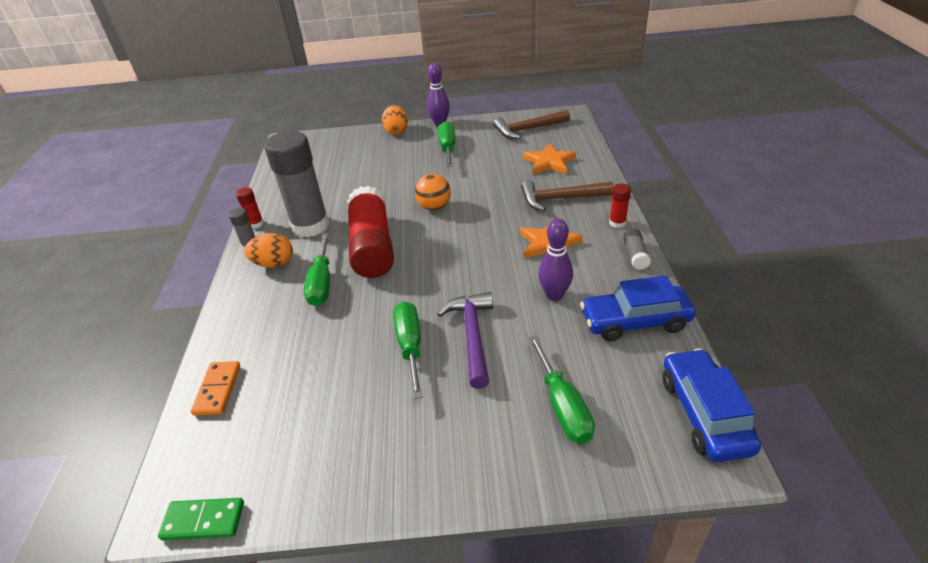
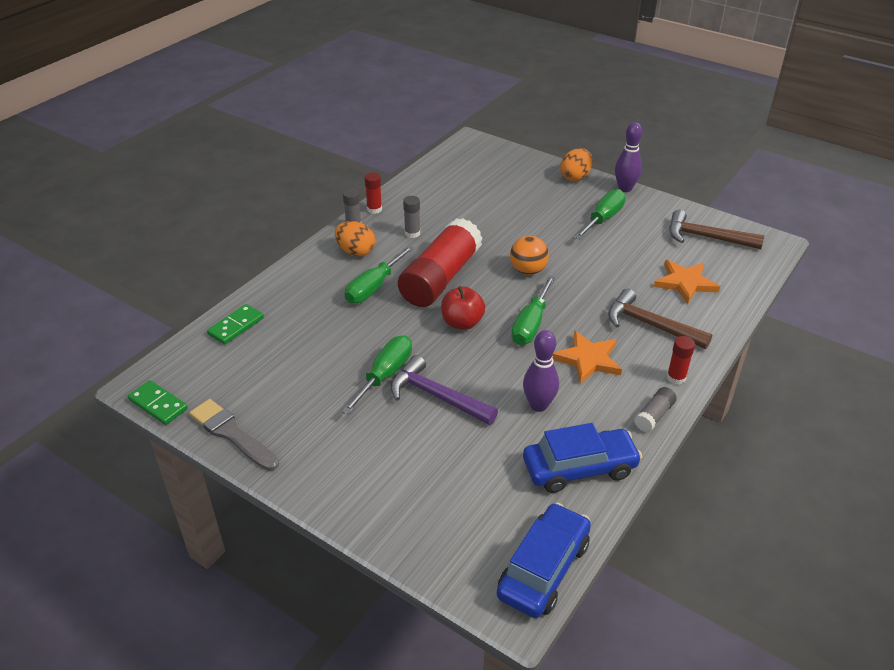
camera: 35 degrees right, 0 degrees up
(217, 390) = (236, 326): orange domino -> green domino
(310, 226) = (412, 233): grey glue stick -> grey glue stick, size x0.41
(319, 493) = (232, 434): none -> grey brush
(428, 269) = (462, 323): none -> red apple
(472, 336) = (437, 396): purple hammer -> purple hammer turned 90 degrees counterclockwise
(563, 406) = (443, 489): green screwdriver -> green screwdriver (531, 324)
(635, 321) = (579, 468): blue car -> blue car turned 135 degrees clockwise

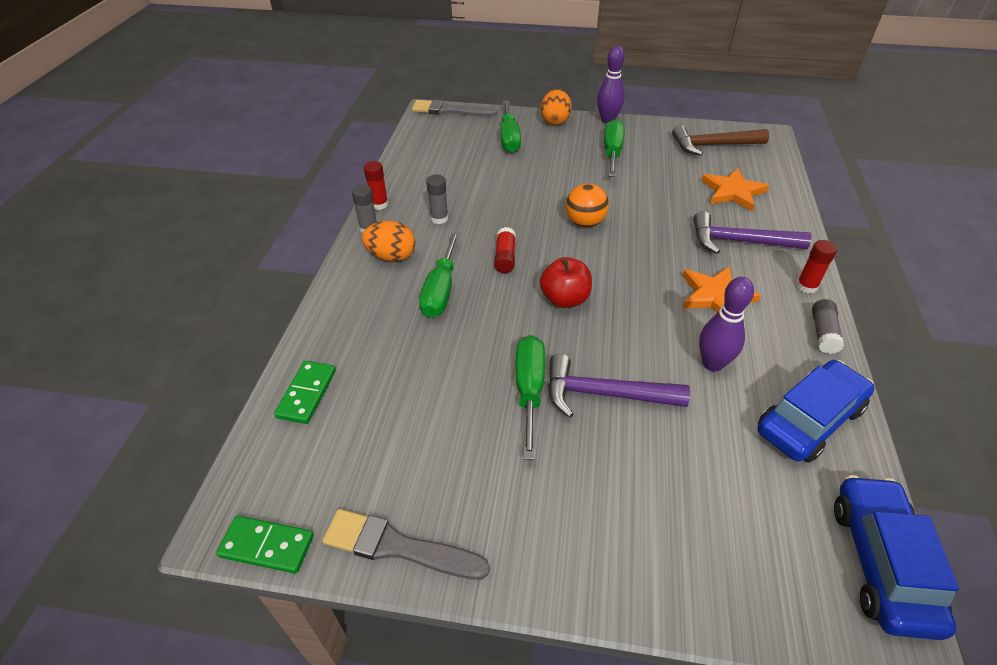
camera: 25 degrees left, 5 degrees up
(440, 278) = (505, 257): red glue stick -> red glue stick, size x0.41
(488, 144) = (449, 110): none -> grey brush
(531, 324) = (633, 277): green screwdriver -> green screwdriver (509, 138)
(650, 325) = (739, 241): brown hammer -> purple hammer

